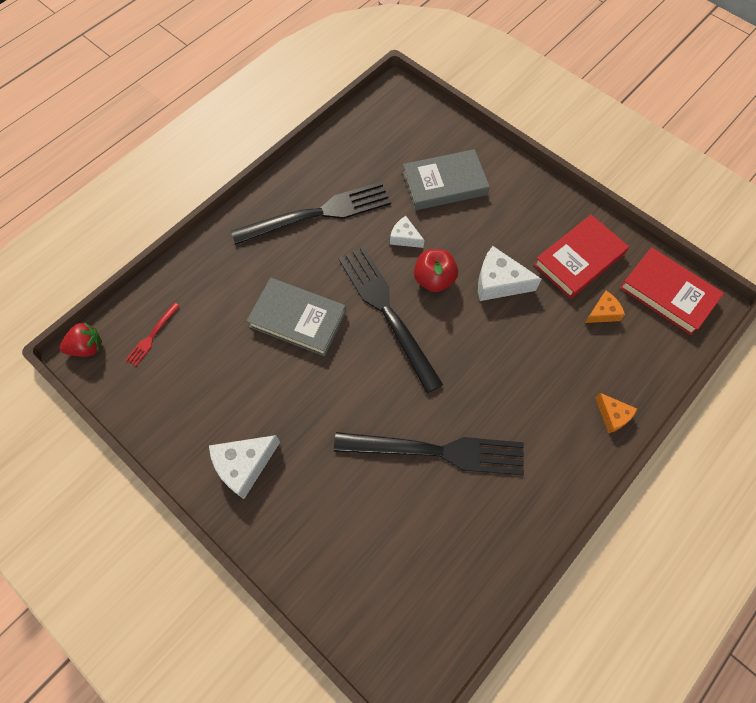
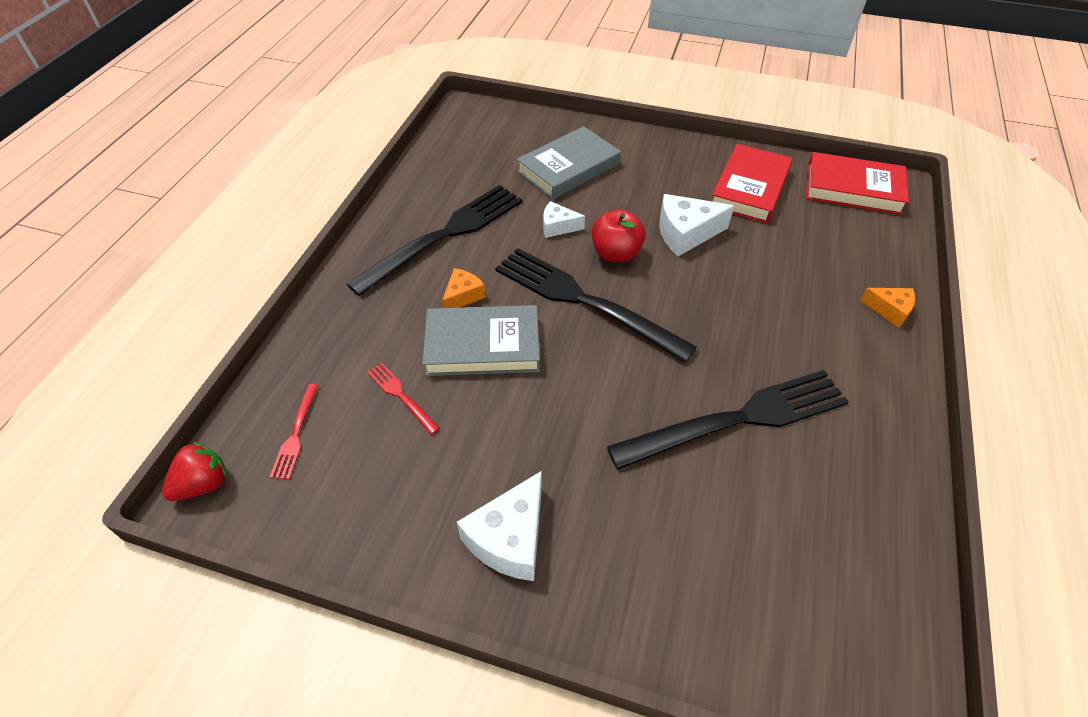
camera: 25 degrees left, 15 degrees down
(227, 335) = (400, 395): none -> red fork
(603, 313) = (807, 224): orange cheese -> orange cheese (463, 296)

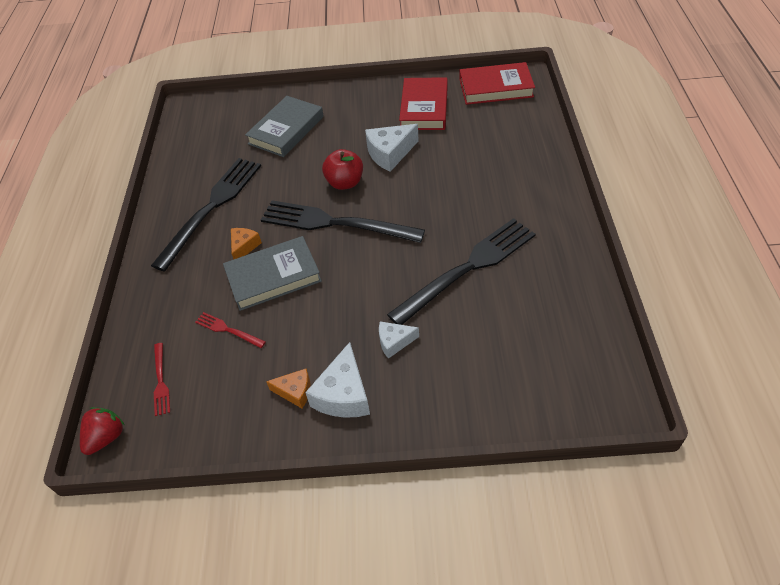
camera: 15 degrees left, 0 degrees up
(558, 226) = (295, 176): white cheese -> white cheese (394, 342)
(889, 310) = (544, 165): orange cheese -> orange cheese (295, 391)

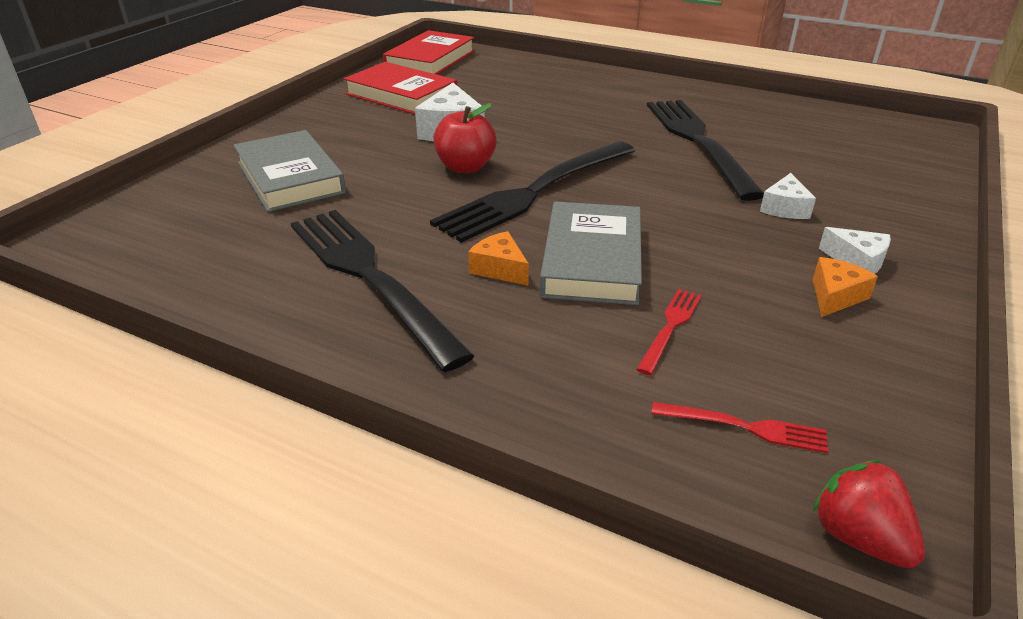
camera: 65 degrees left, 15 degrees down
(227, 330) = (670, 326): red fork -> red fork turned 150 degrees clockwise
(343, 394) = (857, 262): white cheese -> white cheese, size x0.60

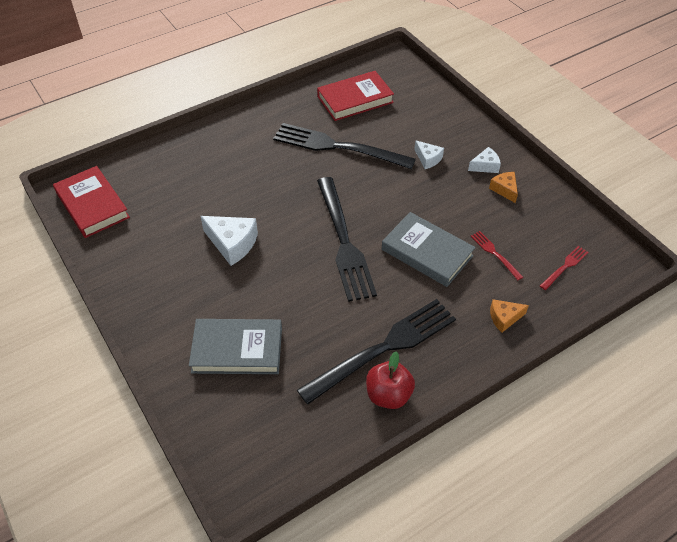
camera: 60 degrees left, 15 degrees up
(368, 276) = (385, 347): black fork -> black fork turned 150 degrees clockwise
(401, 95) = (148, 247): red book -> red book (355, 99)
(465, 167) = (290, 258): red apple -> red apple (388, 395)
(499, 269) = (412, 291): orange cheese -> orange cheese (504, 318)
(858, 537) = (626, 270): red strawberry -> none

